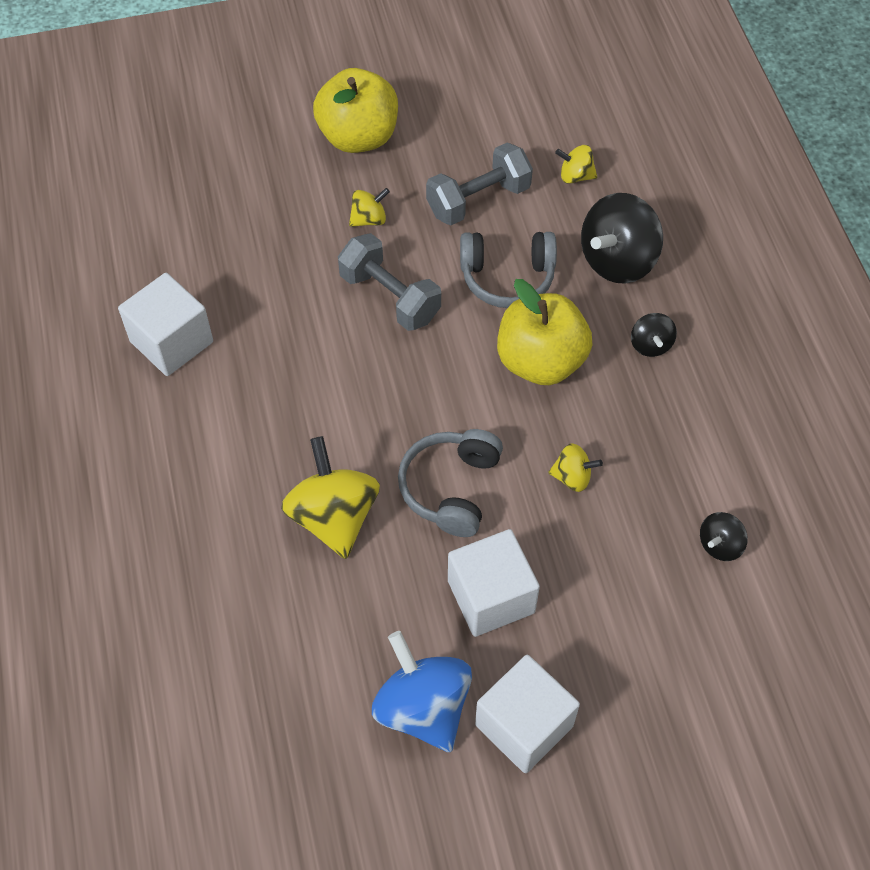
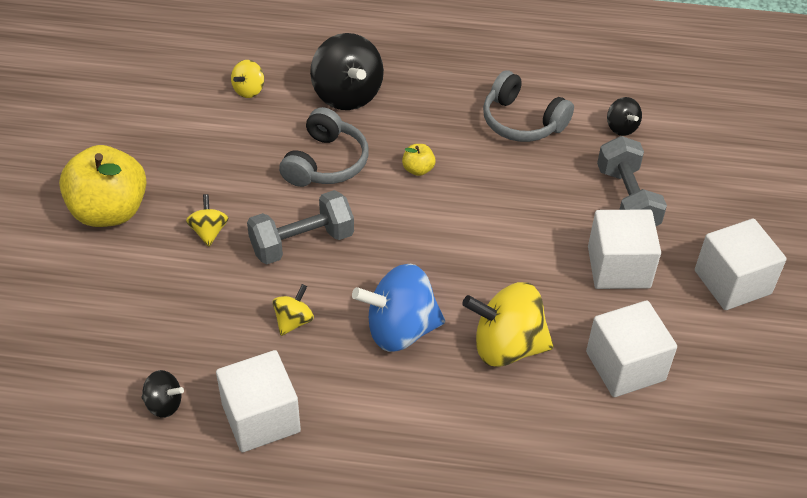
camera: 70 degrees left, 10 degrees down
(353, 637) = (625, 366): none -> white cube
(423, 707) = (701, 339): blue spinning top -> blue spinning top (400, 329)
(451, 488) = (511, 261): grey headphones -> grey headphones (522, 121)
(478, 200) = (234, 155): grey dumbbell -> grey dumbbell (626, 200)
(540, 361) = (418, 169): yellow apple -> yellow apple, size x0.41
(572, 477) = (532, 186): yellow spinning top -> yellow spinning top (293, 321)
(650, 345) = (435, 104): black spinning top -> black spinning top (164, 404)

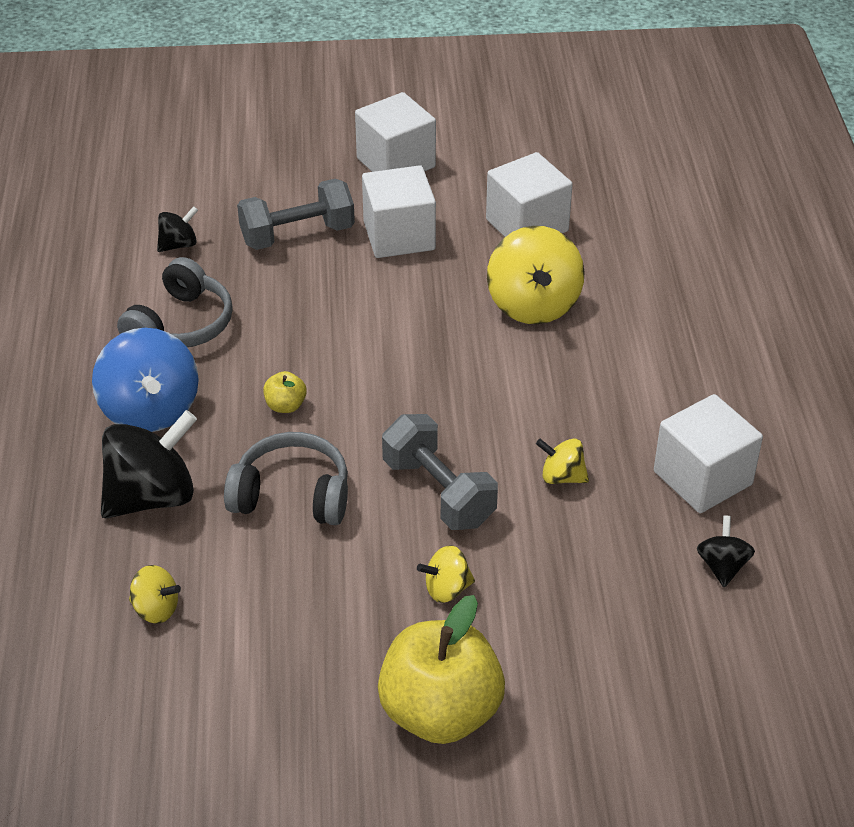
camera: 100 degrees left, 5 degrees down
(400, 329) = (541, 386): blue spinning top -> blue spinning top (150, 410)

